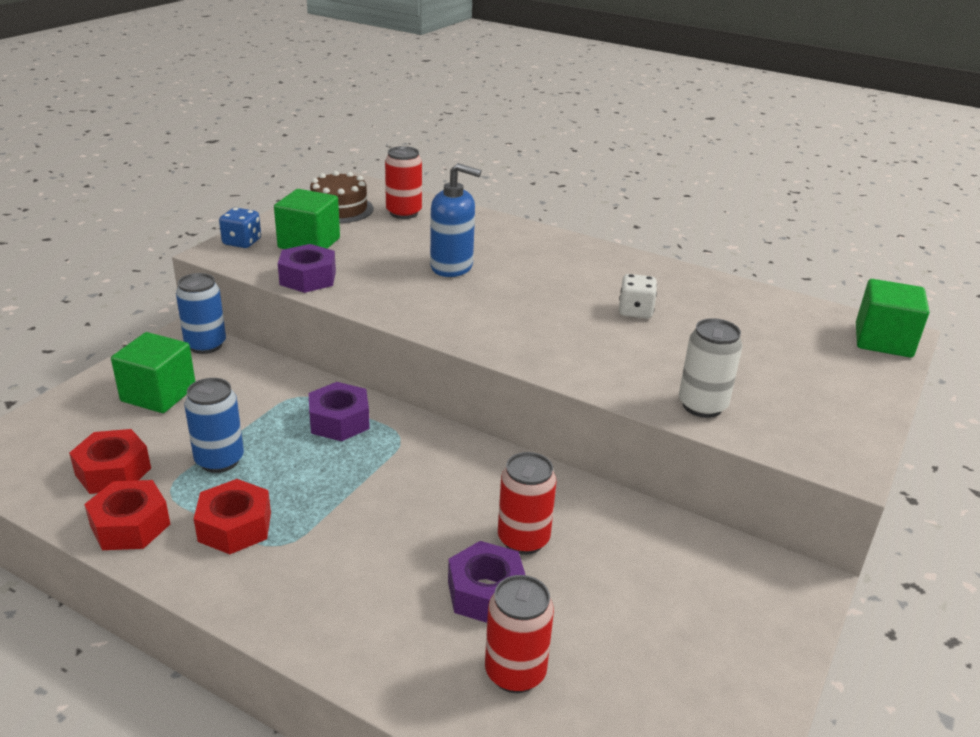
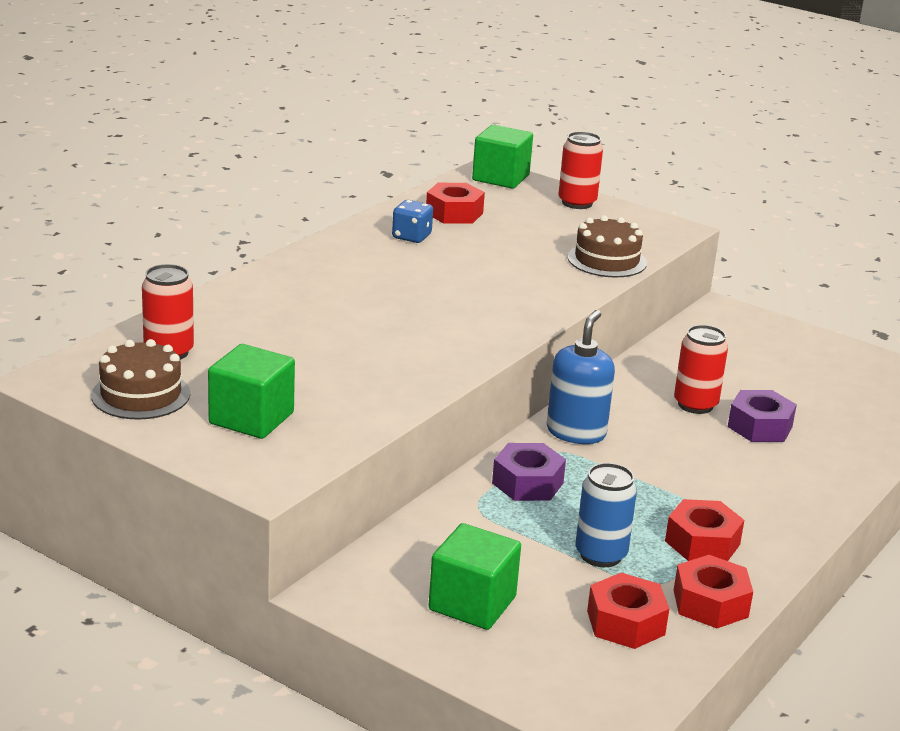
camera: 85 degrees left, 5 degrees down
(205, 345) = (356, 574): blue can -> none
(242, 242) = (237, 466): blue dice -> blue dice (411, 237)
(308, 278) = (353, 421): purple nut -> none
(452, 267) = (336, 335): blue soap dispenser -> blue soap dispenser (576, 432)
(515, 672) = (835, 423): red can -> red can (577, 203)
(635, 311) = (446, 260): white dice -> none
(702, 406) = (607, 260): white can -> brown cake
(755, 314) = (454, 213): none -> red nut

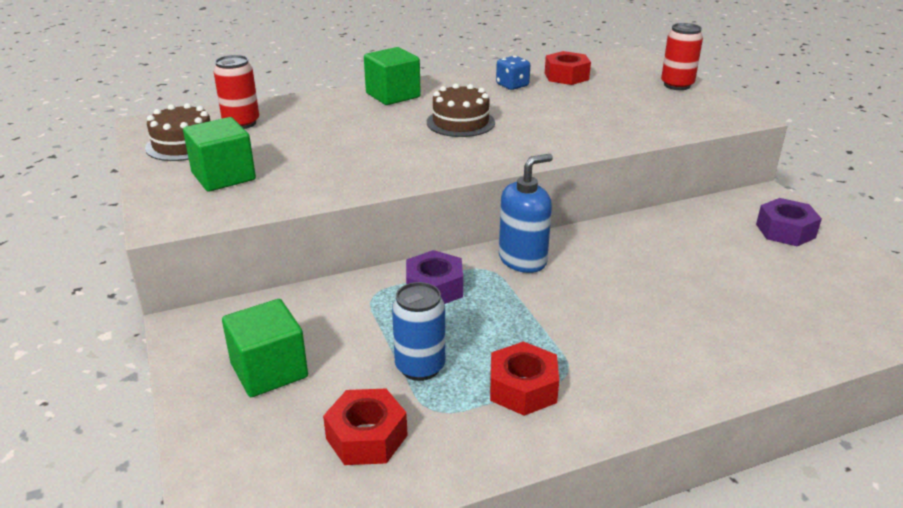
camera: 35 degrees right, 5 degrees up
(500, 178) = (635, 60): green cube -> green cube (393, 95)
(607, 260) = (649, 128): brown cake -> brown cake (460, 122)
(695, 405) = (655, 266): red can -> none
(710, 603) = (463, 449): red nut -> none
(759, 427) = (697, 301): purple nut -> purple nut (785, 231)

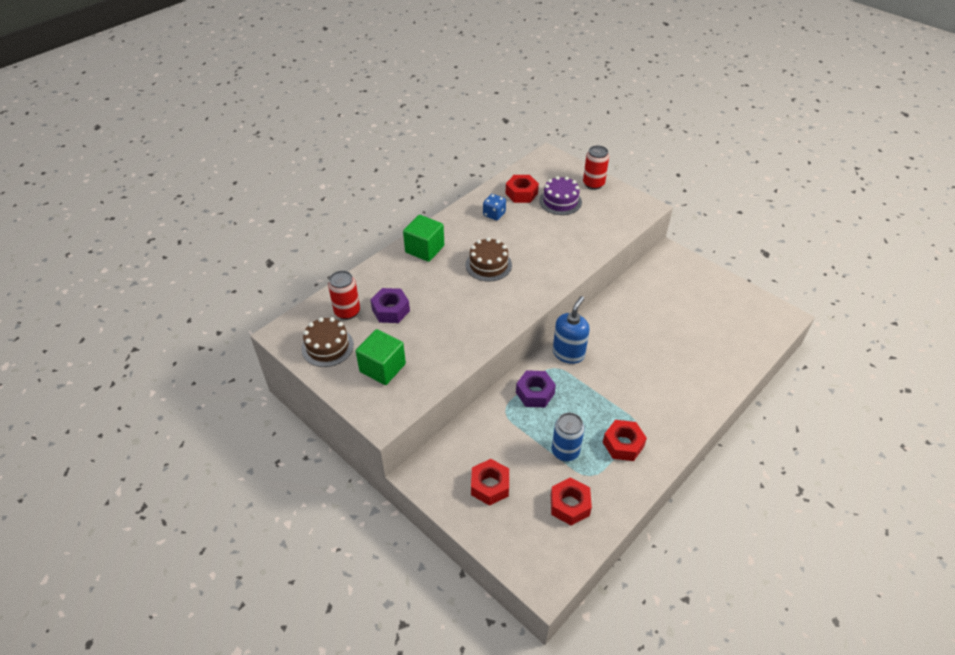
camera: 25 degrees left, 15 degrees up
(269, 370) = (490, 486): green cube -> red nut
(615, 91) = (560, 201): none -> purple cake
(785, 231) = (690, 280): purple nut -> purple nut (390, 310)

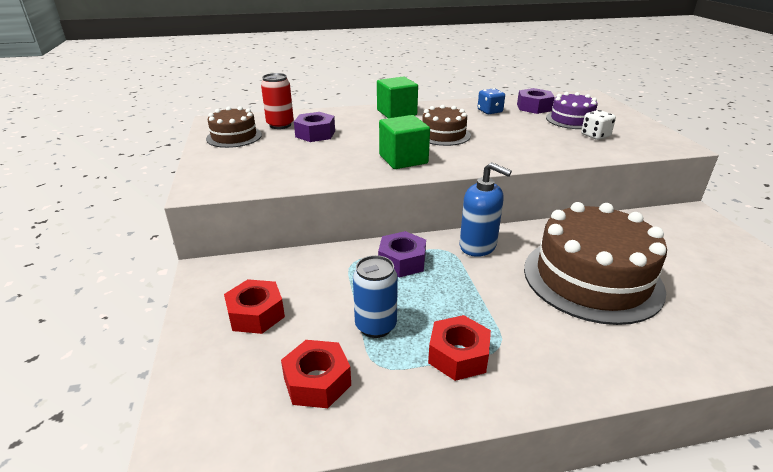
camera: 35 degrees right, 15 degrees down
(382, 368) = (254, 161): green cube -> green cube (403, 159)
(521, 193) = (534, 107): red nut -> purple nut
(568, 353) = (478, 246): blue soap dispenser -> blue soap dispenser turned 60 degrees clockwise
(589, 217) = (595, 135): none -> white dice
(593, 184) = (624, 119): red can -> none
(649, 346) = (592, 278): none -> brown cake

